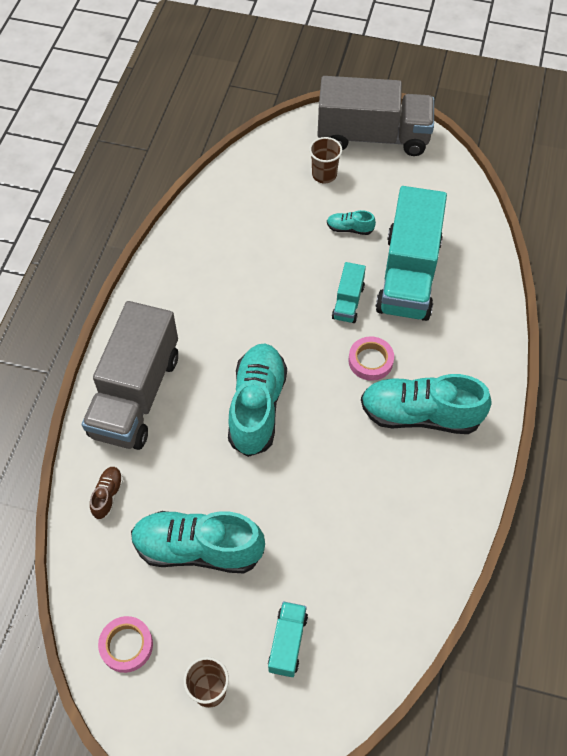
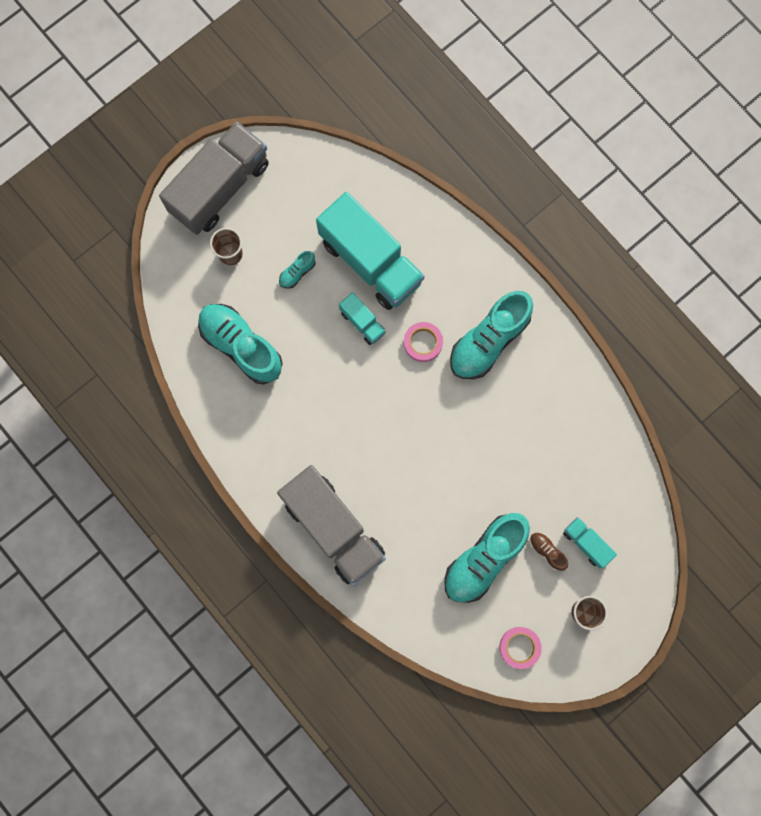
camera: 55 degrees left, 20 degrees up
(108, 495) = (402, 596): brown shoe -> brown shoe (547, 551)
(257, 407) = (404, 448): turquoise shoe -> turquoise shoe (241, 346)

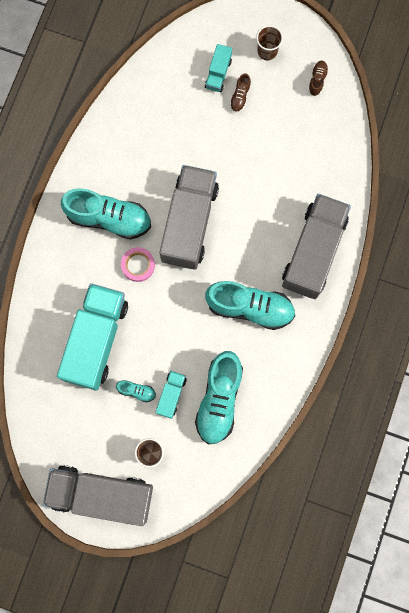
camera: 120 degrees left, 0 degrees up
(362, 322) = (148, 319): turquoise truck -> turquoise truck (171, 395)
(437, 418) = (189, 223): none -> grey truck
(484, 559) = (271, 136): turquoise shoe -> turquoise shoe (250, 307)
(519, 647) = (317, 80): pink tape -> brown shoe

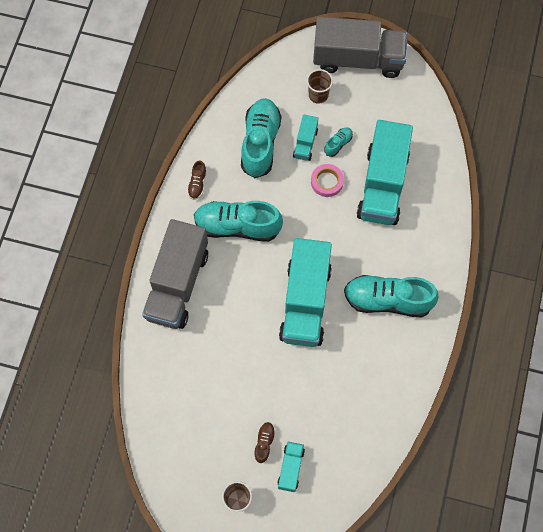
camera: 175 degrees right, 10 degrees down
(136, 391) = (338, 144): turquoise shoe -> turquoise shoe turned 120 degrees clockwise
(138, 265) = (352, 257): pink tape -> pink tape (327, 182)
(189, 223) = (305, 302): grey truck -> turquoise truck
(317, 80) = (180, 470): brown shoe -> brown shoe (197, 184)

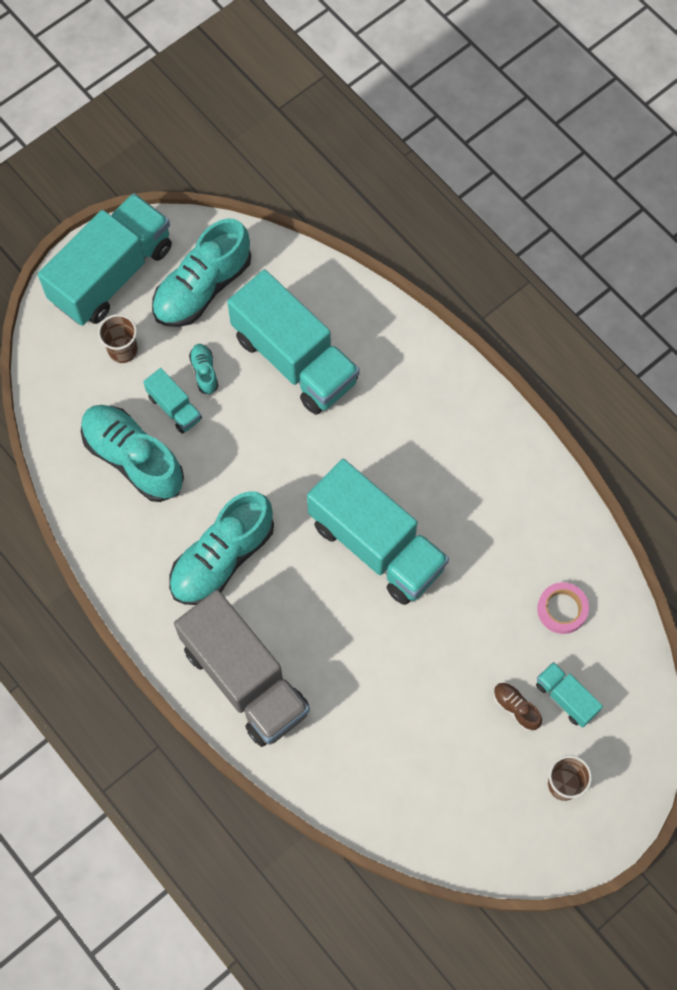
camera: 55 degrees left, 0 degrees up
(197, 184) = (130, 568): brown shoe -> none
(327, 182) = (243, 417): pink tape -> pink tape (562, 609)
(358, 59) = (112, 274): grey truck -> turquoise truck
(388, 300) = (440, 452): turquoise shoe -> turquoise shoe (202, 287)

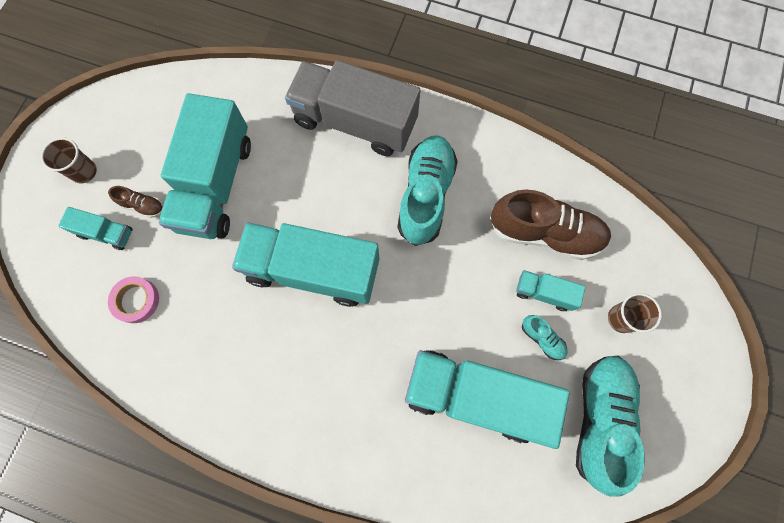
camera: 150 degrees right, 5 degrees up
(112, 274) = (684, 384): turquoise truck -> turquoise truck (215, 184)
(133, 459) = (545, 233): turquoise shoe -> brown shoe

